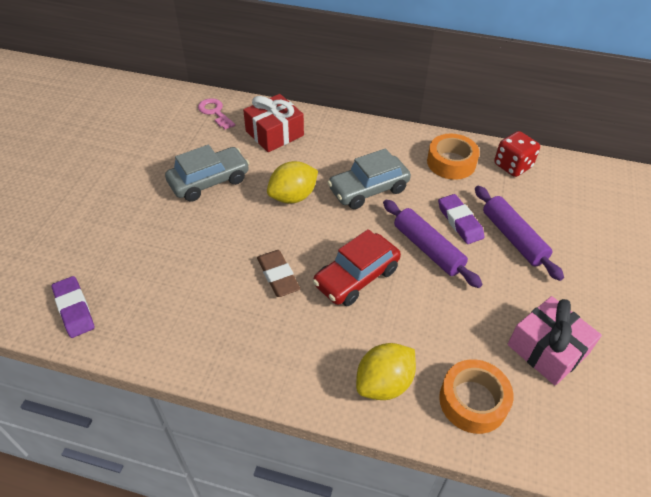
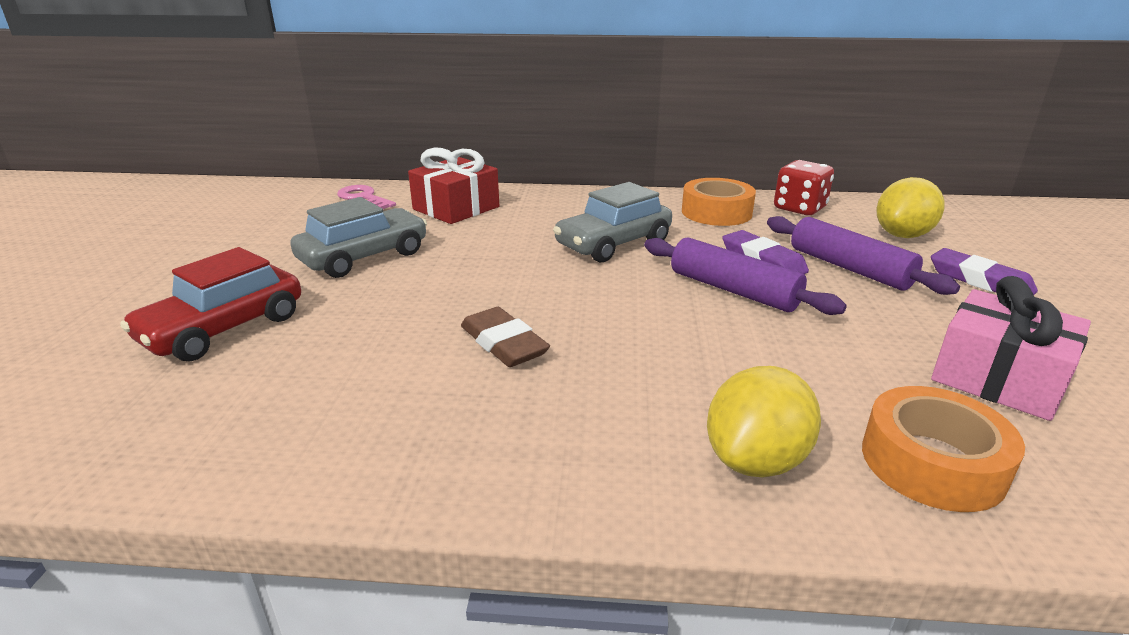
camera: 10 degrees left, 20 degrees down
(74, 309) = (104, 431): purple eraser -> purple eraser (980, 280)
(293, 197) = (502, 260): yellow lemon -> yellow lemon (902, 235)
(356, 277) = (637, 331): red car -> red car (224, 329)

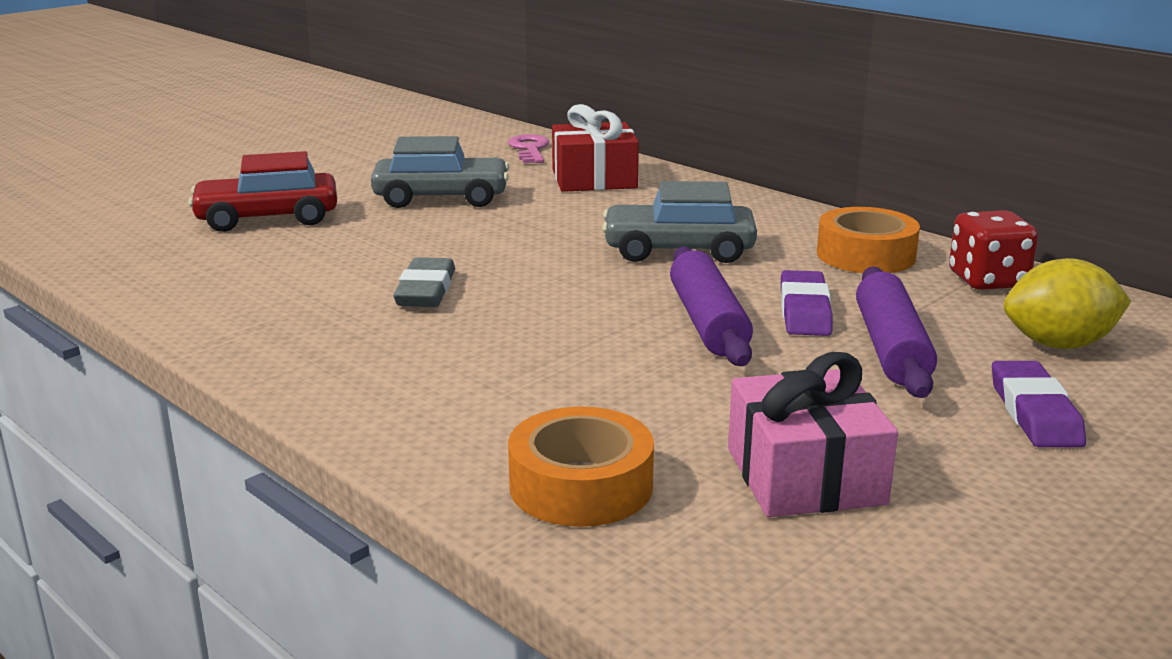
camera: 40 degrees right, 5 degrees down
(504, 343) = (426, 290): brown eraser -> grey eraser
(756, 460) = (450, 424): yellow lemon -> none

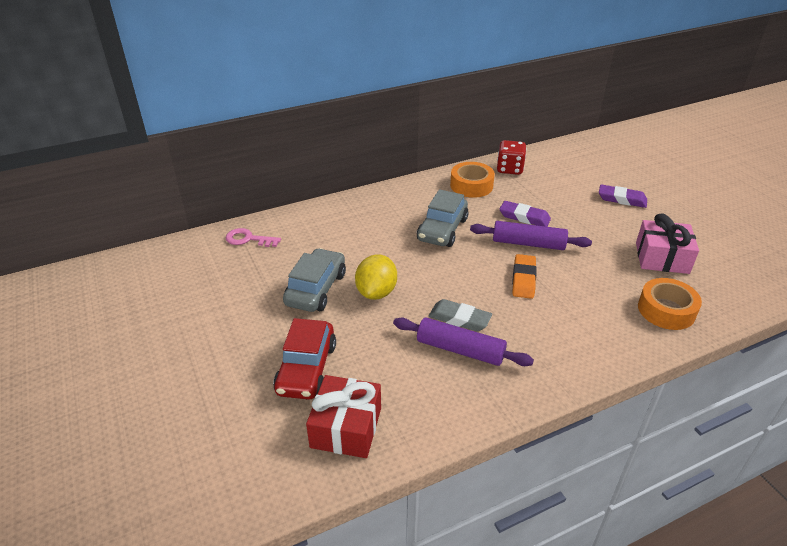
camera: 70 degrees left, 15 degrees up
(579, 328) = (523, 279): none -> orange eraser
(594, 179) = (321, 229): red gift -> red gift (346, 427)
(891, 348) = (565, 209): purple rolling pin -> purple rolling pin (460, 350)
(1058, 344) = (571, 176): yellow lemon -> yellow lemon (376, 292)

